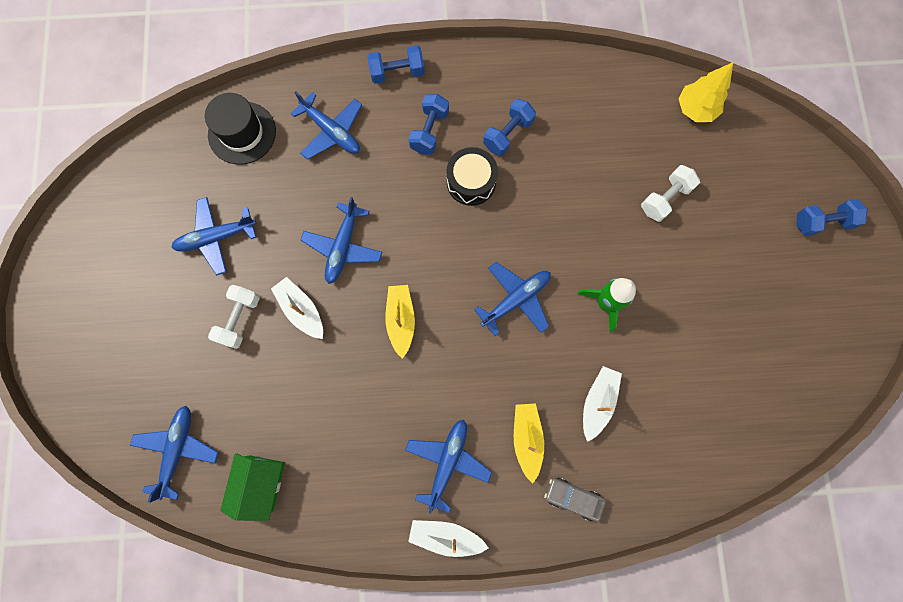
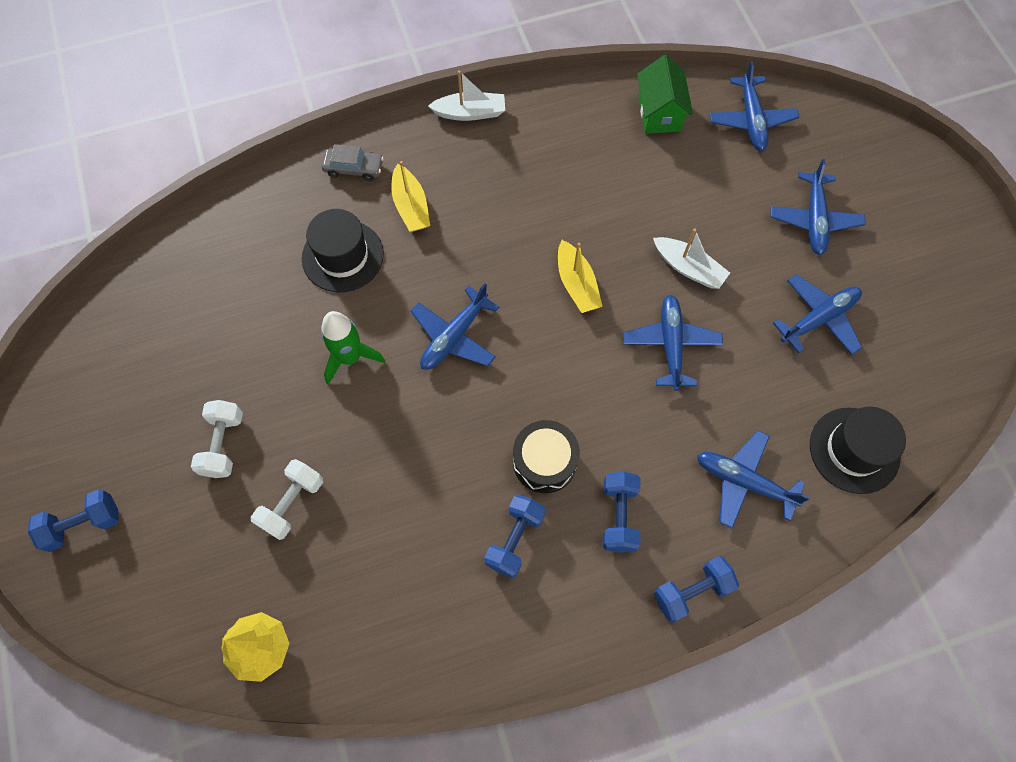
camera: 165 degrees right, 10 degrees down
(240, 319) = (750, 244): white dumbbell -> white dumbbell (223, 444)
(447, 461) = (486, 169): blue plane -> blue plane (814, 220)
(597, 402) = (343, 256): white boat -> black hat

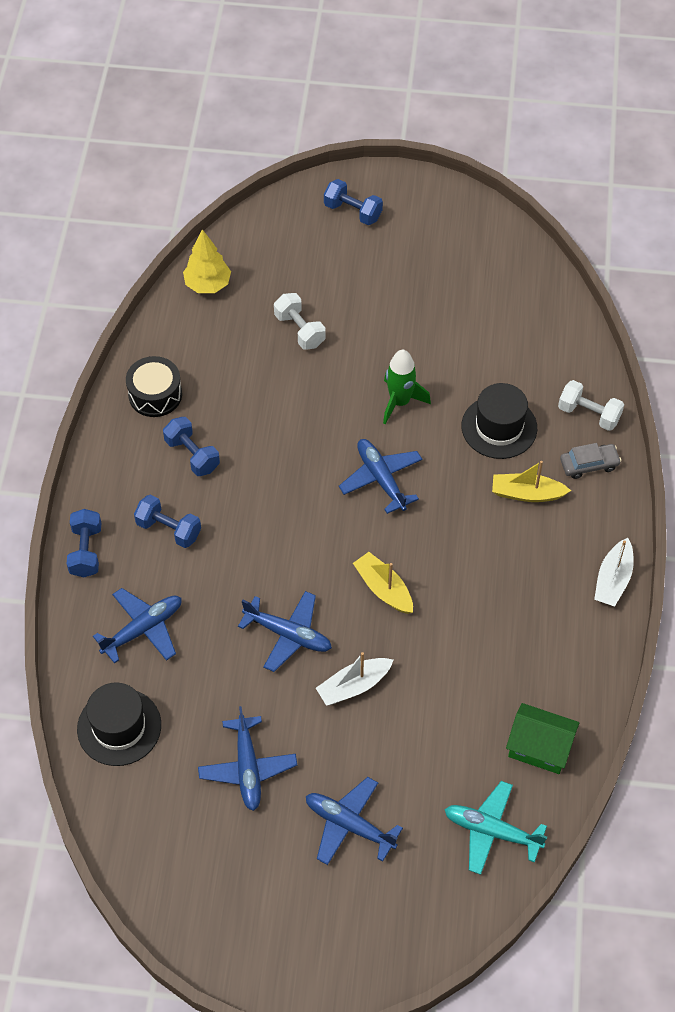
camera: 115 degrees right, 10 degrees down
(83, 524) = (353, 211): blue dumbbell -> blue dumbbell turned 60 degrees counterclockwise
(223, 444) = (369, 303): white dumbbell -> white dumbbell (589, 414)
(354, 168) = (589, 464): grey car -> grey car turned 135 degrees counterclockwise
(544, 461) = (240, 498): black drum -> black drum (155, 395)
(577, 284) = (383, 589): yellow boat -> yellow boat turned 45 degrees clockwise
(751, 120) = (491, 831): blue plane -> turquoise plane

